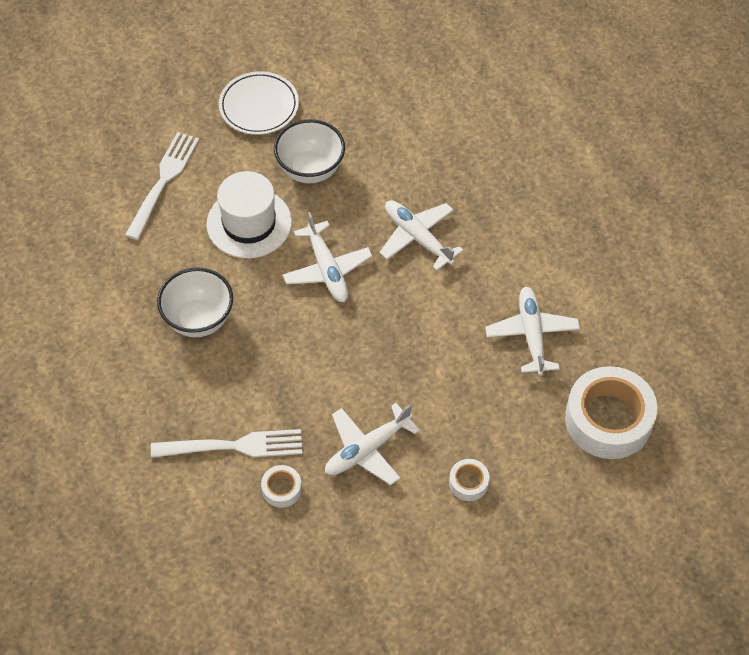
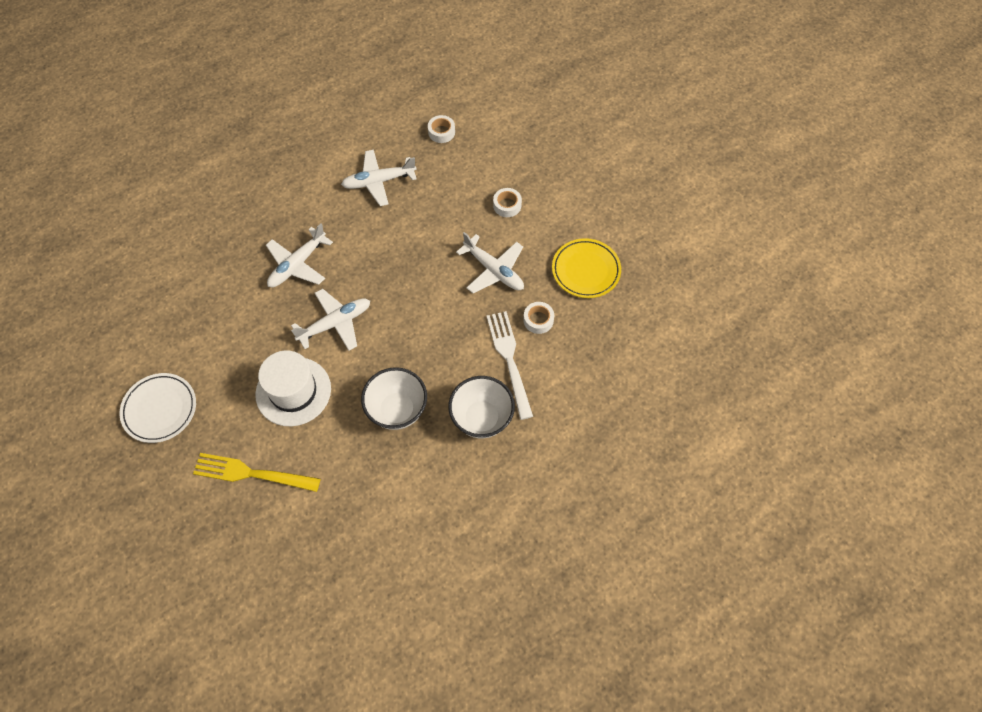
camera: 100 degrees left, 5 degrees up
(163, 182) = (252, 473): white fork -> yellow fork
(310, 170) = (232, 353): white bowl -> white bowl (481, 418)
(344, 562) = (586, 270): none -> yellow plate
(608, 419) = (441, 132): white tape -> white tape, size x0.44

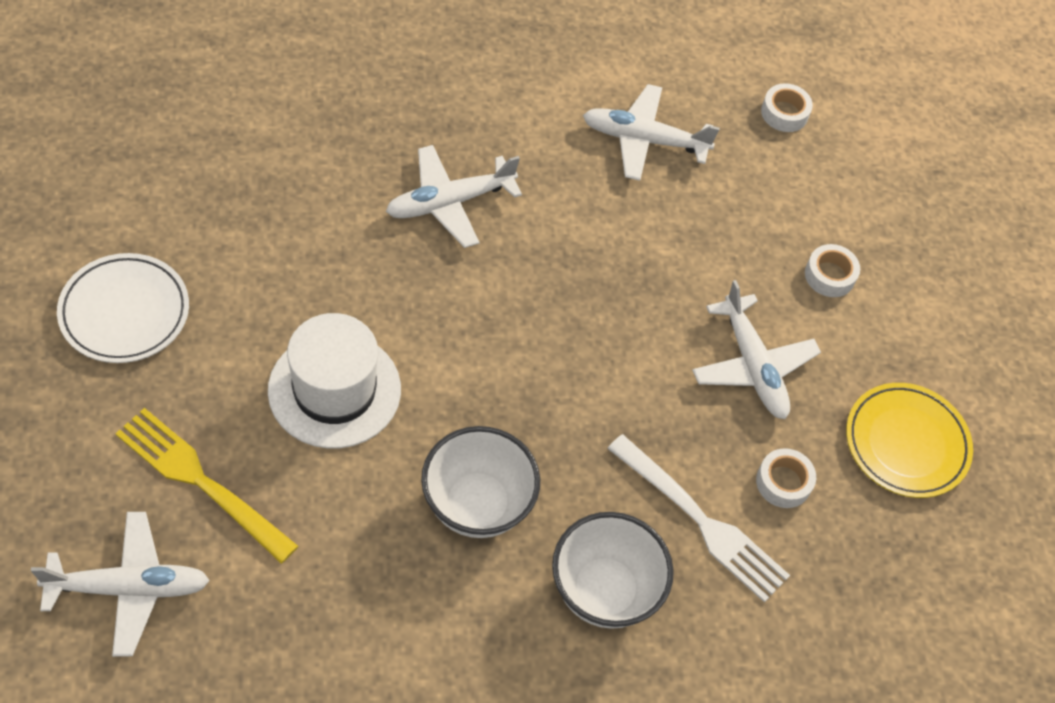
camera: 20 degrees right, 5 degrees down
(335, 323) = (457, 320): white plane -> white plane (129, 588)
(509, 360) = (701, 521): white fork -> white fork turned 120 degrees clockwise

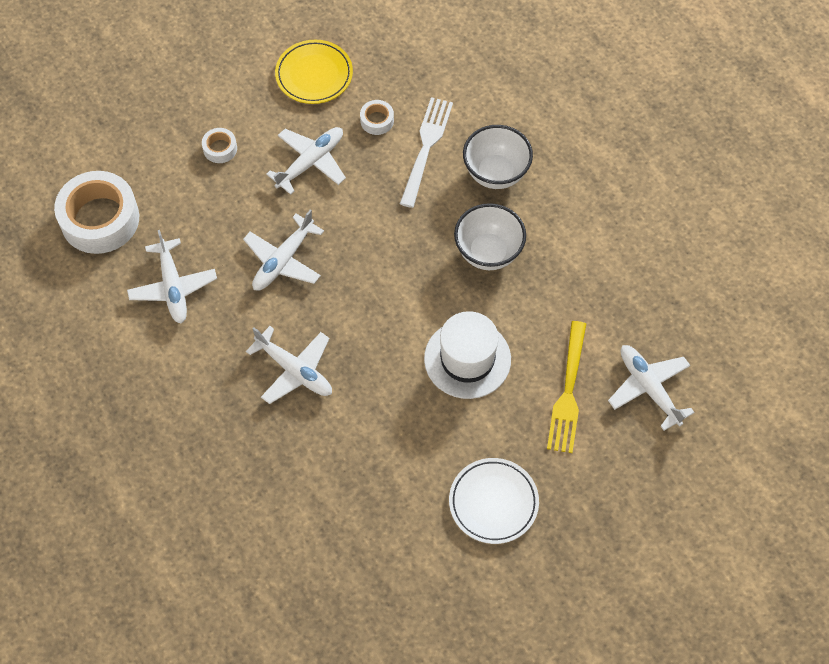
camera: 110 degrees left, 5 degrees up
(614, 263) = (283, 260): none -> white plane
(784, 113) = (100, 219): white tape -> white tape, size x2.25

